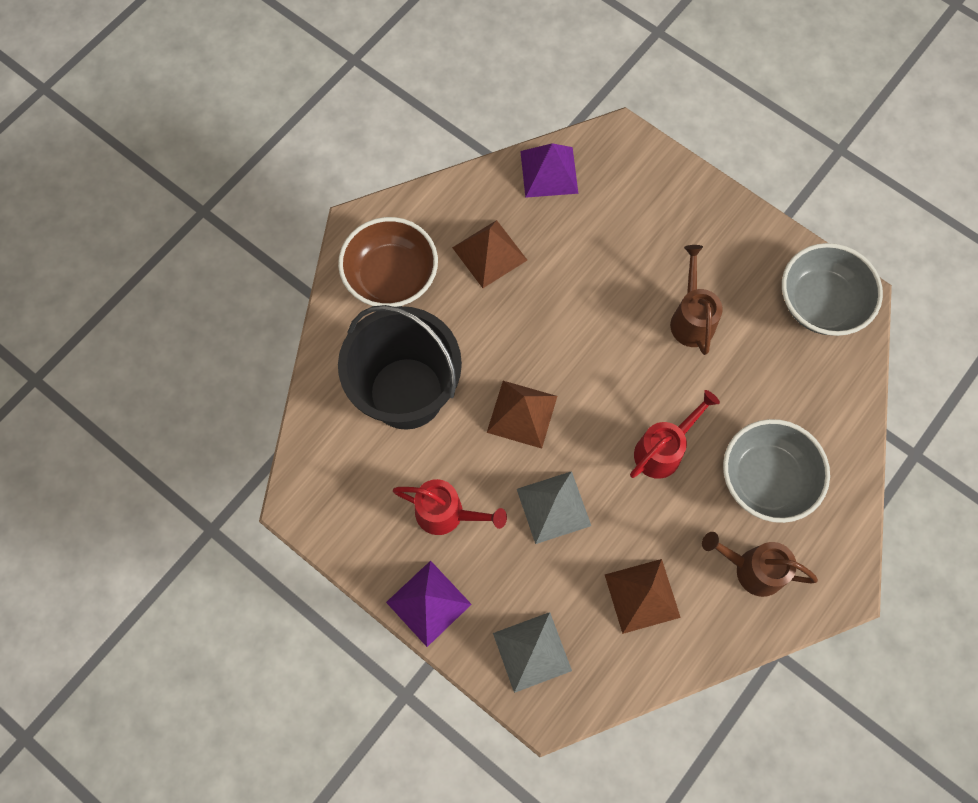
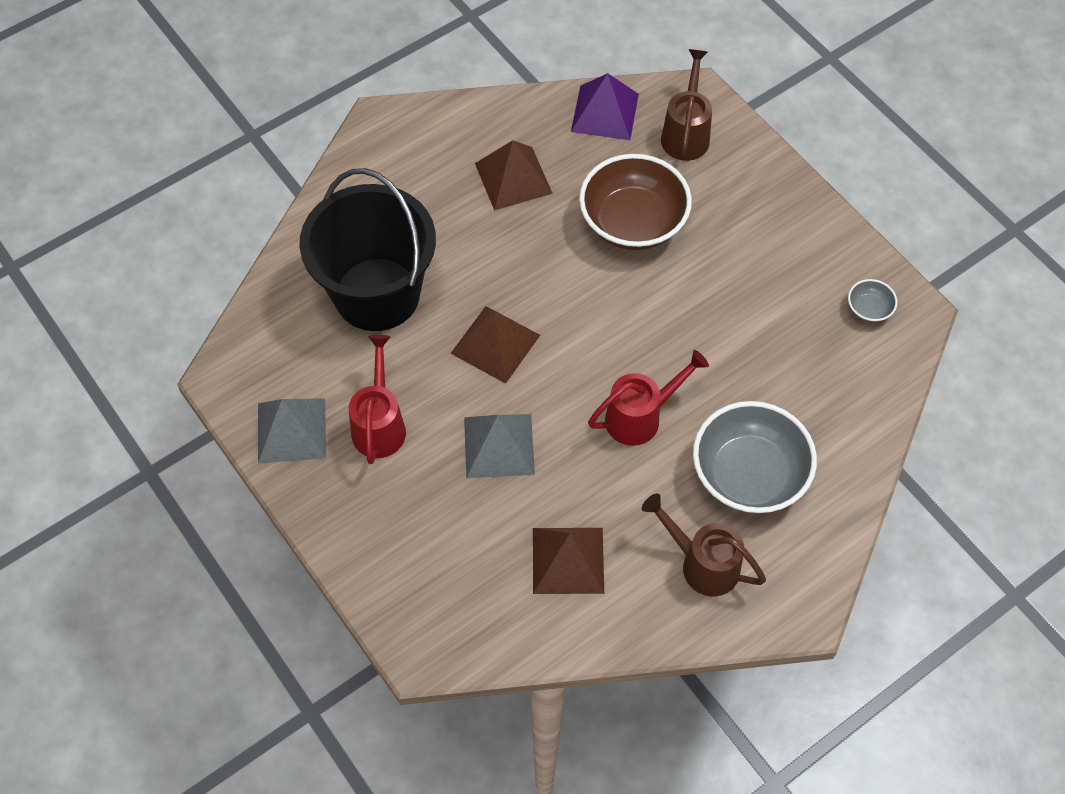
camera: 15 degrees right, 10 degrees down
(391, 277) = (399, 177): brown bowl -> brown bowl (633, 222)
(428, 603) = (329, 508): purple pyramid -> none
(447, 514) = (379, 424): red watering can -> red watering can turned 120 degrees counterclockwise
(532, 652) = (425, 587): grey pyramid -> grey pyramid (291, 430)
(691, 318) = (715, 291): brown watering can -> brown watering can (686, 133)
(821, 303) = (869, 309): grey bowl -> grey bowl, size x0.43

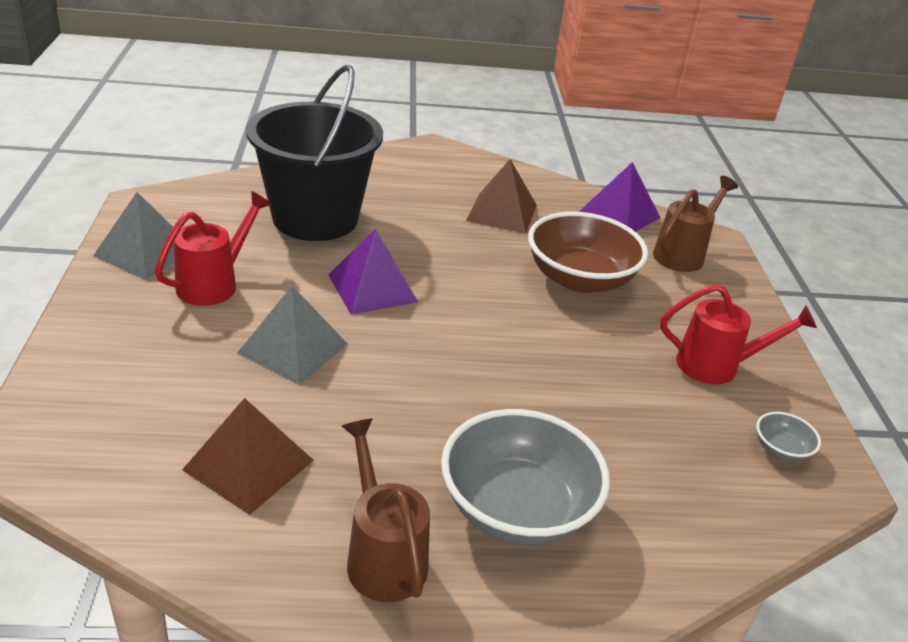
camera: 30 degrees right, 25 degrees down
(495, 344) = (372, 288): brown pyramid -> purple pyramid
(640, 417) = (449, 400): red watering can -> red watering can (717, 366)

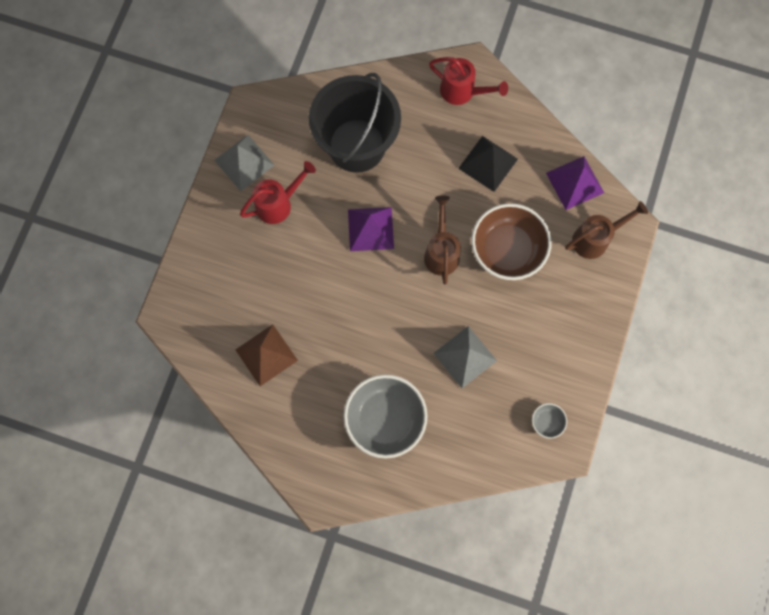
camera: 25 degrees right, 40 degrees up
(293, 348) = (309, 273): grey pyramid -> grey pyramid (465, 356)
(383, 555) = (312, 427): brown watering can -> brown watering can (441, 252)
(502, 212) = (488, 163): brown pyramid -> black pyramid
(717, 366) = (551, 350): red watering can -> red watering can (462, 92)

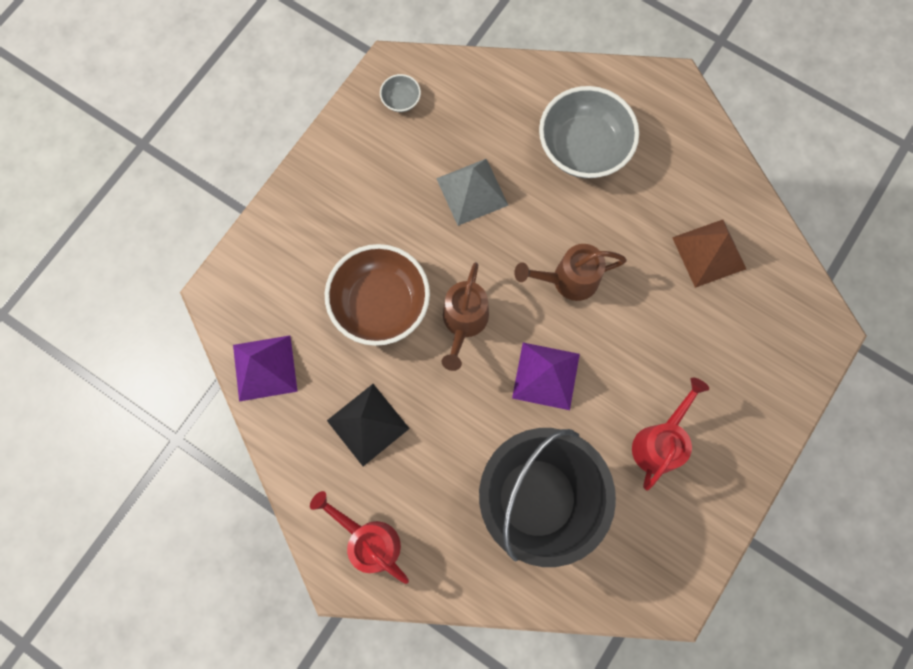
camera: 165 degrees left, 0 degrees up
(244, 162) = (696, 514): grey pyramid -> none
(278, 204) = (659, 442): red watering can -> red watering can turned 135 degrees clockwise
(595, 239) = (267, 289): brown watering can -> brown watering can (568, 280)

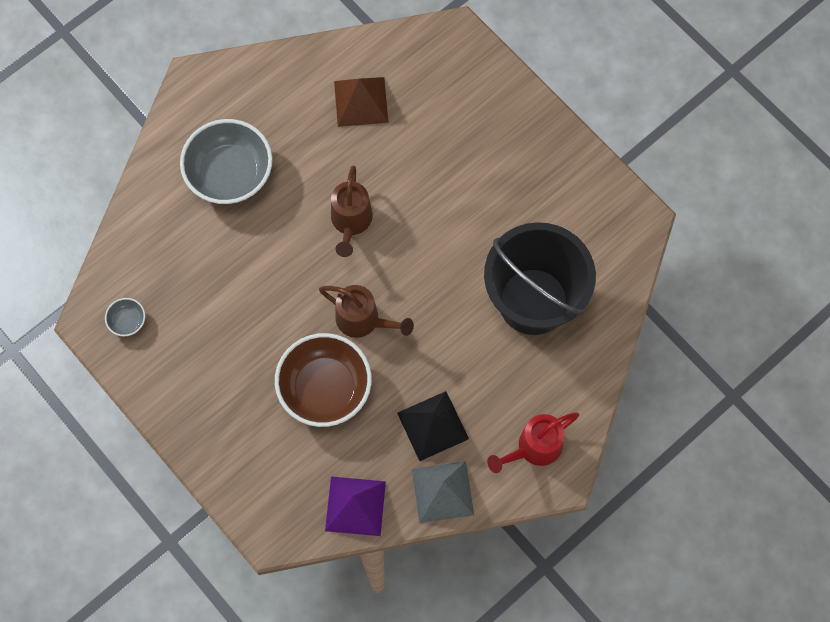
camera: 75 degrees left, 5 degrees down
(472, 192) = (241, 281): grey pyramid -> grey pyramid (443, 492)
(546, 376) = (431, 265): purple pyramid -> none
(659, 442) = (512, 191): red watering can -> none

